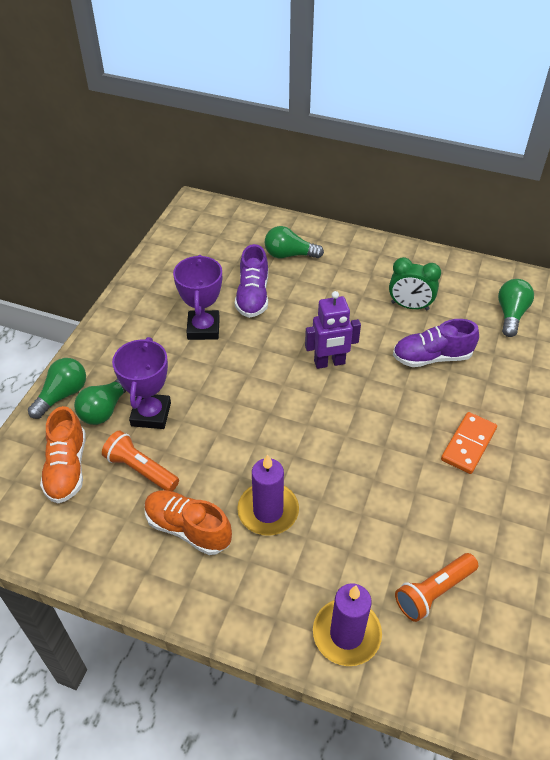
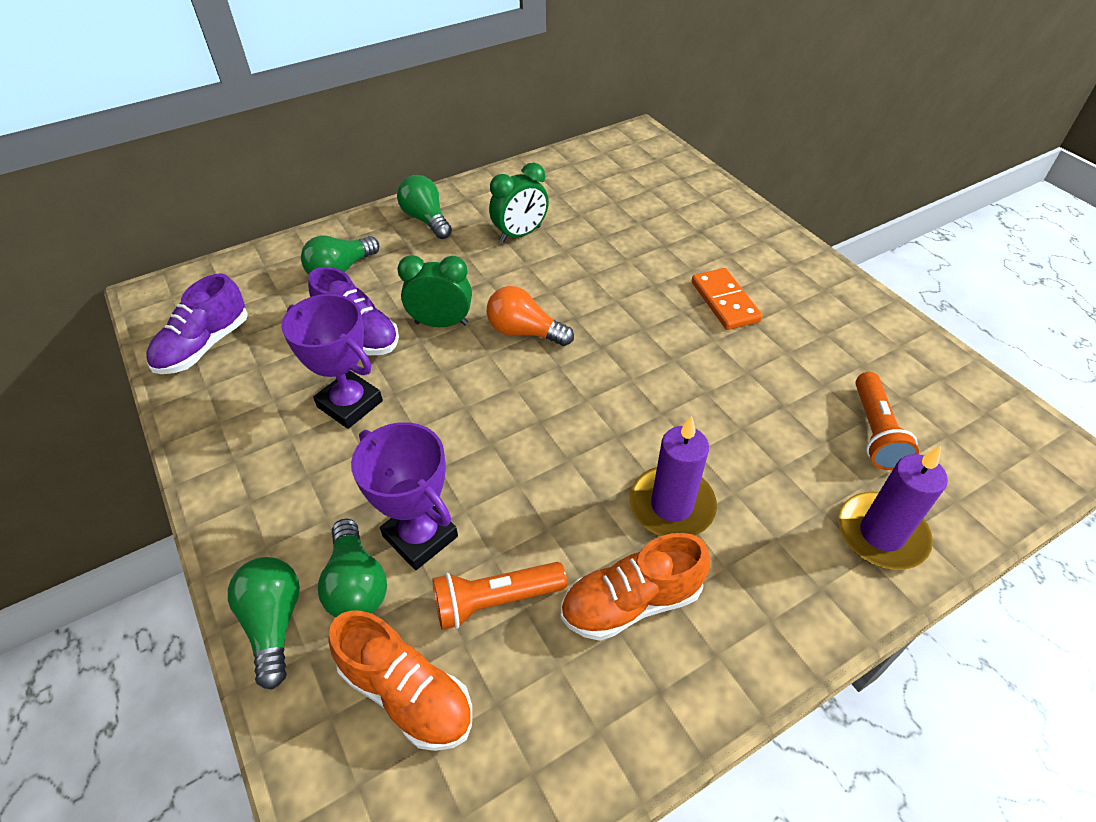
camera: 50 degrees left, 0 degrees up
(296, 323) = (441, 323): none -> green clock
(329, 363) = (524, 332): purple robot -> orange light bulb
(432, 357) = (599, 260): purple shoe -> purple shoe (204, 346)
(511, 314) = (605, 185): green light bulb -> green light bulb (426, 220)

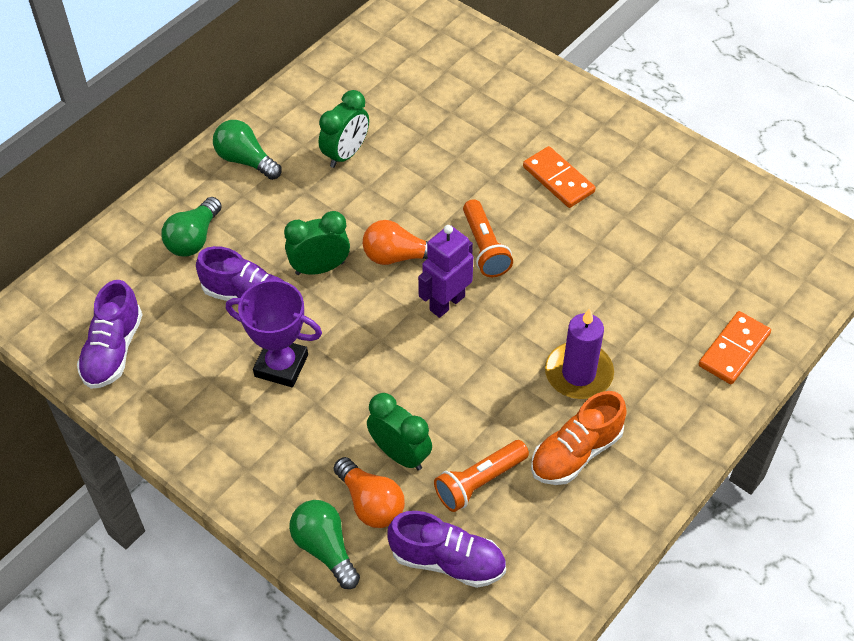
camera: 20 degrees left, 5 degrees up
(356, 584) = (371, 503): green light bulb -> orange light bulb
(407, 693) = (447, 561): orange shoe -> purple shoe
(420, 536) = (400, 454): purple trophy -> green clock
(553, 388) = (446, 303): none -> purple robot
(875, 432) = (710, 269): orange flashlight -> orange flashlight (484, 248)
(881, 534) = (734, 350): purple candle -> orange domino

